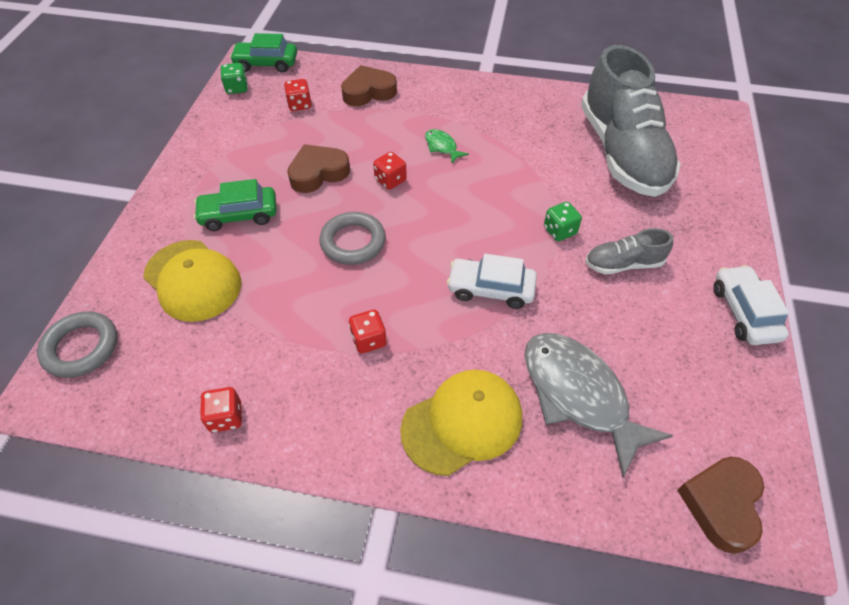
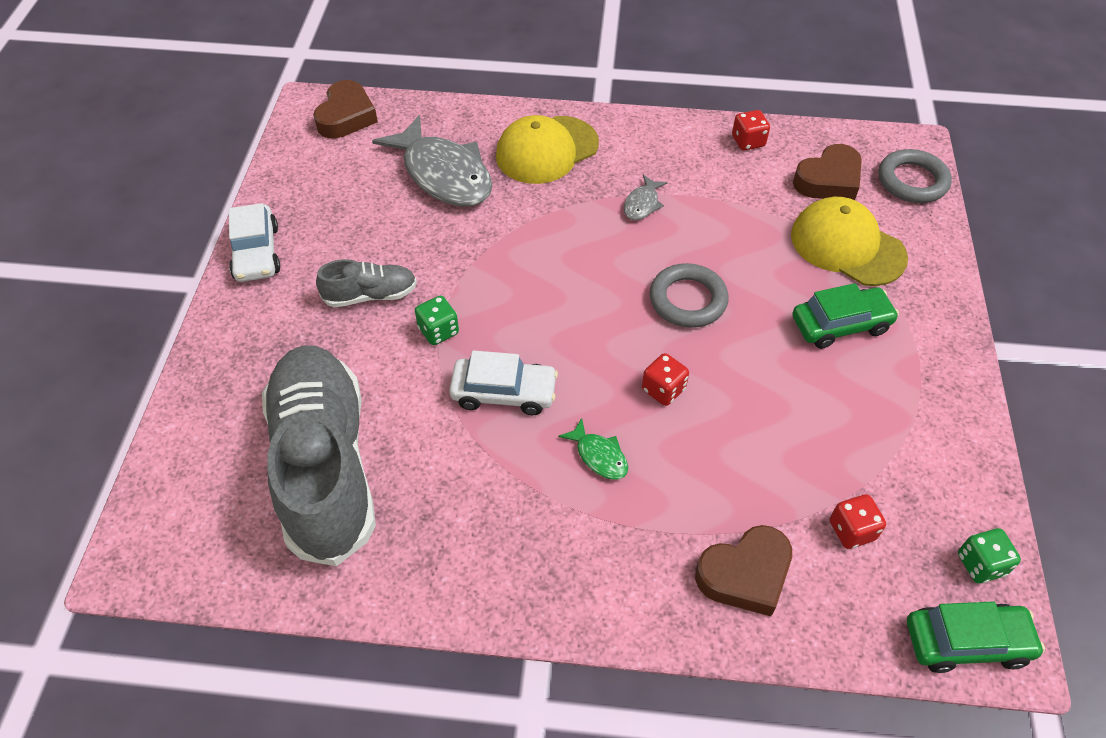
camera: 175 degrees right, 0 degrees up
(318, 173) = (766, 394): brown heart -> brown heart (828, 180)
(369, 340) = (642, 204): red dice -> grey fish
(490, 289) = (523, 258): white car -> white car (504, 392)

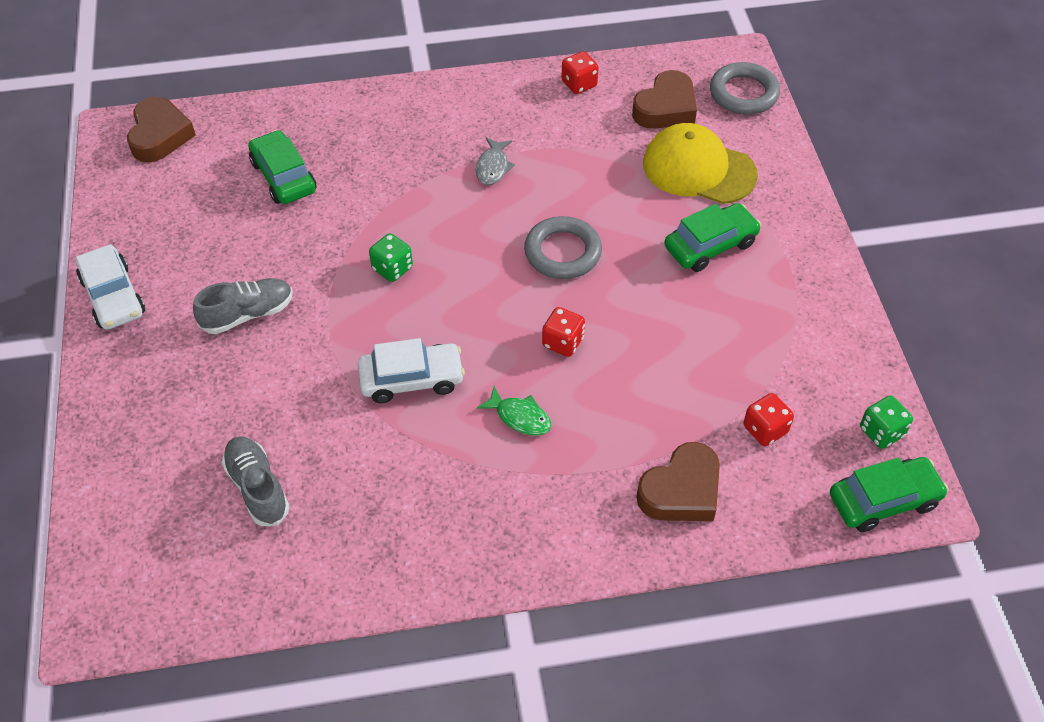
camera: 15 degrees left, 0 degrees up
(325, 465) = (257, 488): grey shoe -> grey shoe, size x0.45
(438, 331) = (328, 334): green dice -> green dice (392, 268)
(444, 174) = (283, 177): grey fish -> green car
(546, 150) = (381, 131): yellow cap -> none

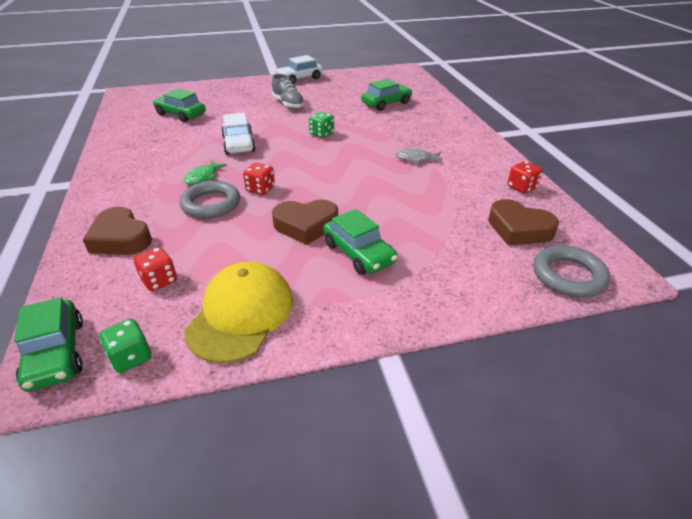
camera: 85 degrees right, 15 degrees down
(160, 135) = (406, 77): brown heart -> brown heart (306, 226)
(257, 488) = (181, 114): grey shoe -> green car
(562, 252) = (341, 186): grey ring -> grey ring (211, 204)
(698, 169) = (449, 247): yellow cap -> yellow cap (241, 314)

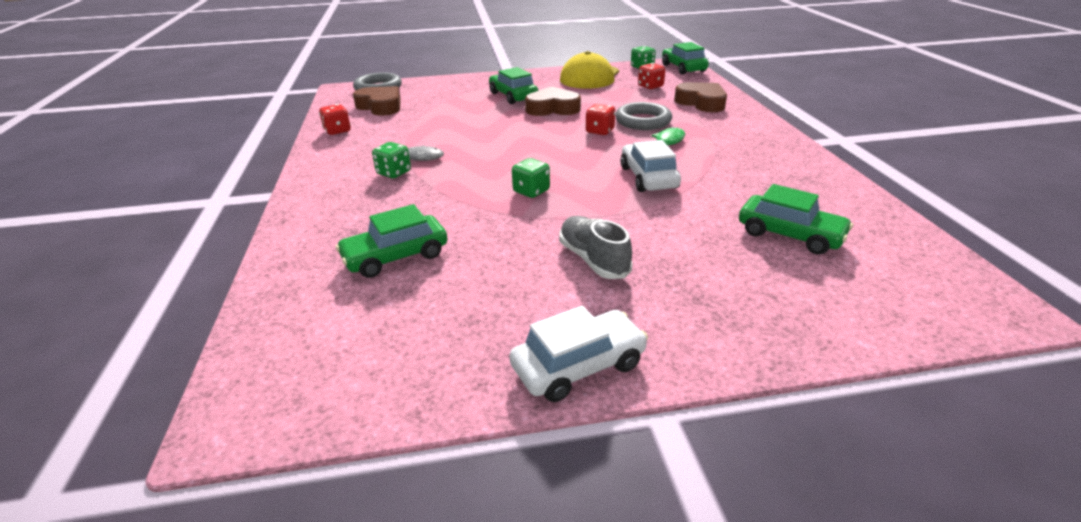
camera: 175 degrees left, 5 degrees down
(425, 146) = (394, 173): none -> green dice

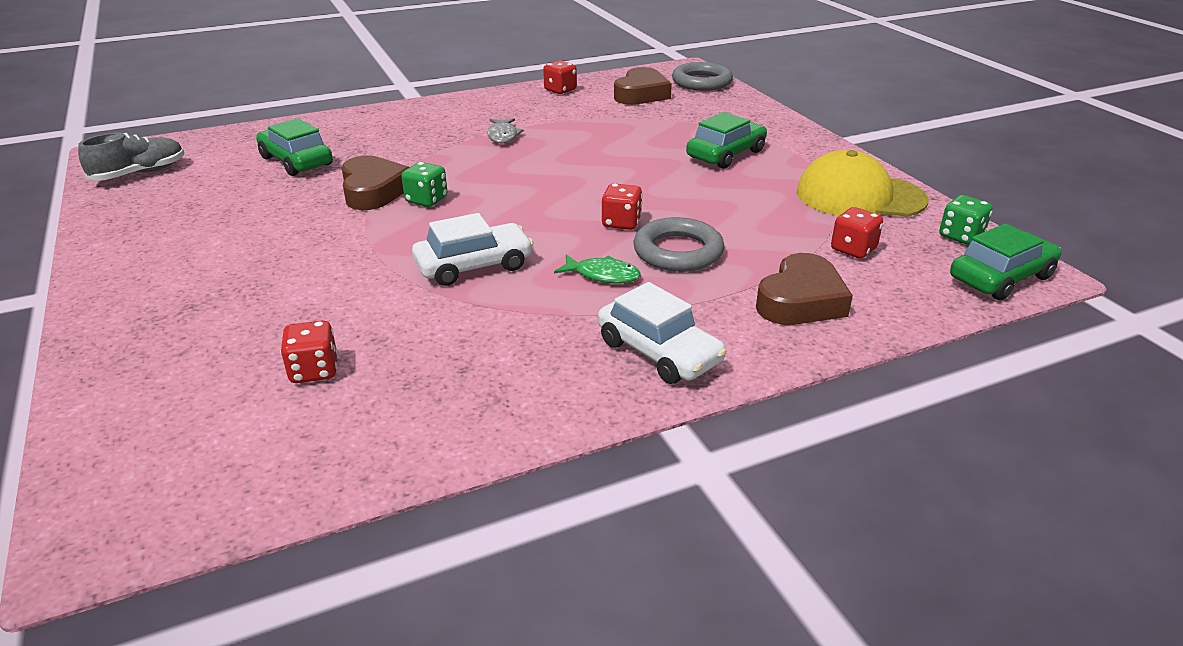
camera: 75 degrees right, 0 degrees up
(394, 173) = (462, 132): green dice -> none
(552, 108) = (692, 184): brown heart -> brown heart (374, 190)
(578, 366) = (113, 253): white car -> white car (659, 352)
(593, 260) = (275, 246): grey shoe -> grey shoe (139, 173)
(790, 234) = (314, 371): green car -> red dice

